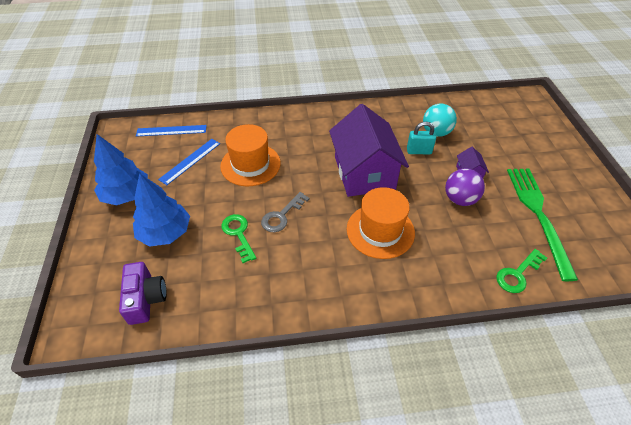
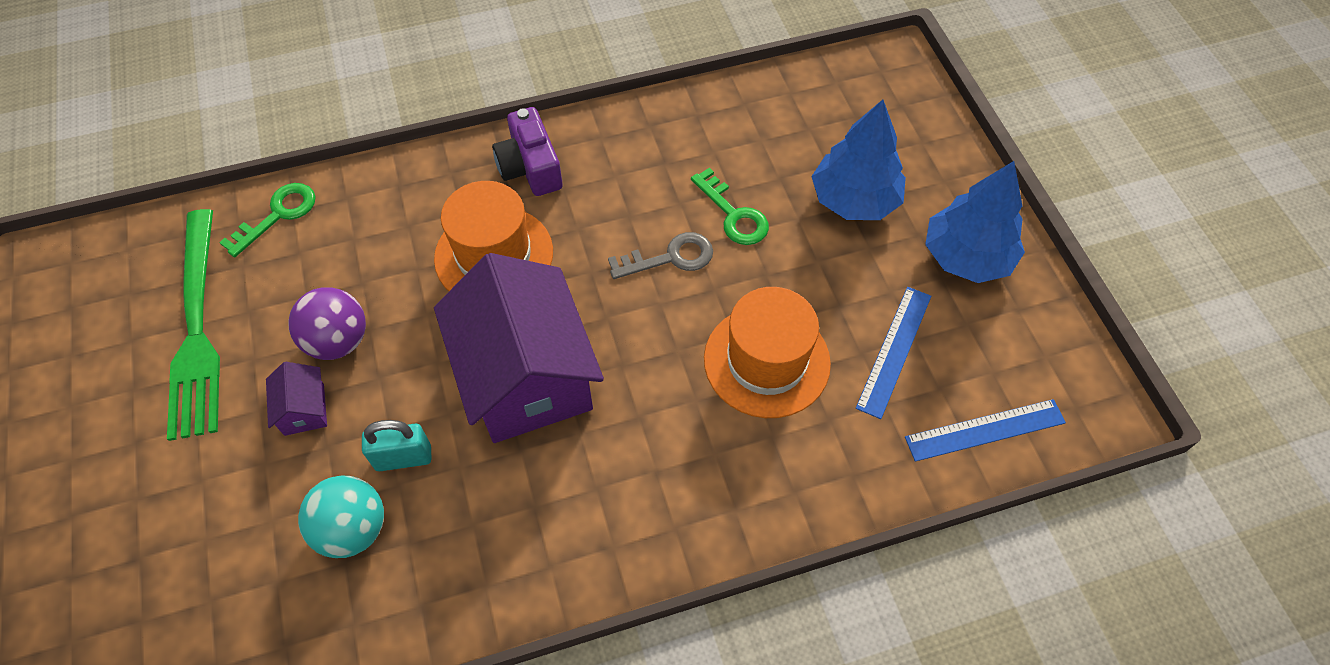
camera: 170 degrees right, 10 degrees up
(145, 299) = (825, 107): purple camera -> purple camera (530, 167)
(282, 216) = (670, 257): grey key -> grey key turned 45 degrees clockwise

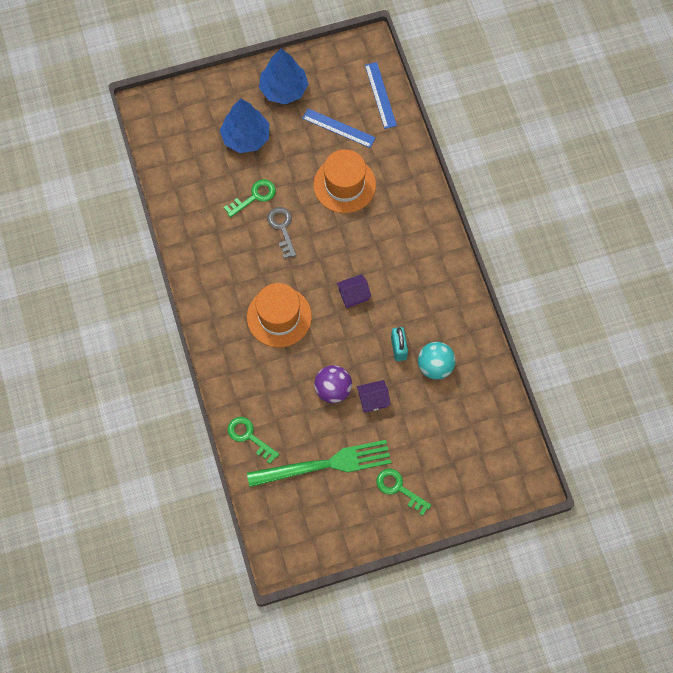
camera: 90 degrees left, 10 degrees up
(113, 454) = (399, 488): none -> green key
(526, 376) = (353, 295): purple house -> purple house, size x0.41
(530, 167) = (218, 302): purple camera -> none

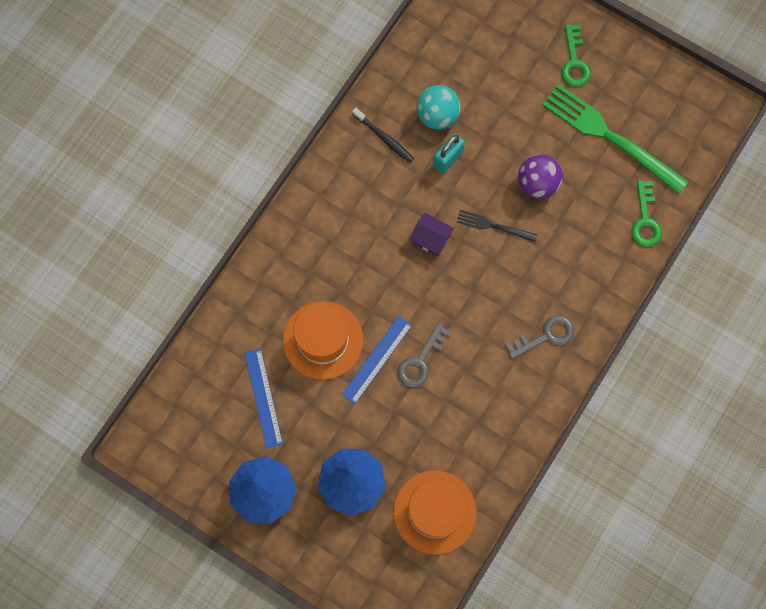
camera: 130 degrees left, 5 degrees up
(231, 311) = (545, 336): none -> grey key
(254, 197) = (410, 417): green key -> none
(279, 316) = (512, 288): orange hat -> orange hat (435, 512)
(329, 339) = (493, 226): none -> black fork
(373, 400) = (515, 143): purple house -> none
(380, 95) = (190, 387): blue ruler -> blue ruler (377, 359)
(447, 321) = (384, 138): none -> black toothbrush

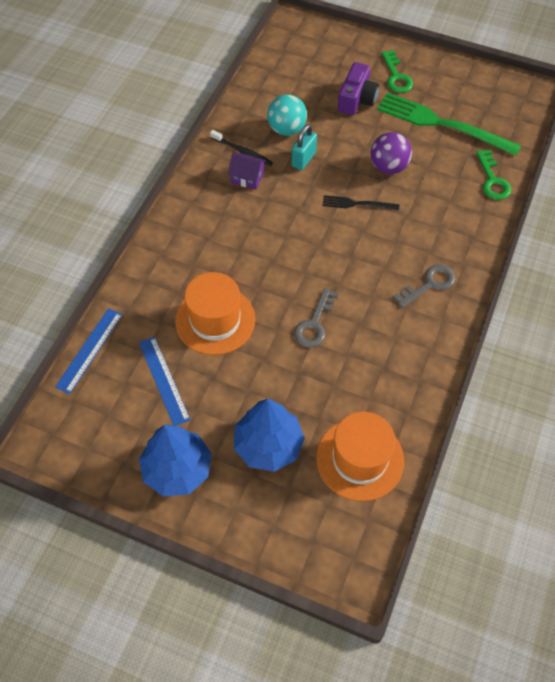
camera: 10 degrees left, 15 degrees down
(377, 359) = (271, 329): blue ruler -> blue ruler (89, 350)
(431, 239) = (302, 222): purple house -> purple house (247, 178)
(523, 87) = (357, 99): none -> purple camera

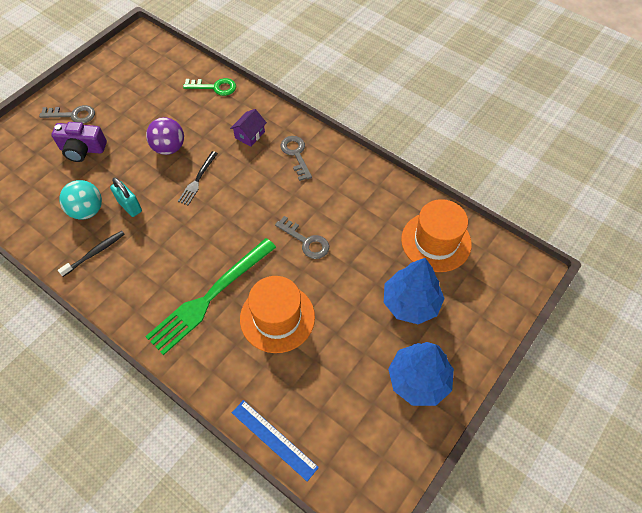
camera: 75 degrees left, 0 degrees up
(164, 380) = (327, 374): blue ruler -> none
(247, 178) = (128, 256): purple house -> purple house (250, 135)
(357, 99) = (82, 149): purple camera -> purple camera turned 150 degrees clockwise
(396, 76) = (73, 115): green key -> grey key
(443, 124) = (143, 100): green fork -> green fork (210, 297)

